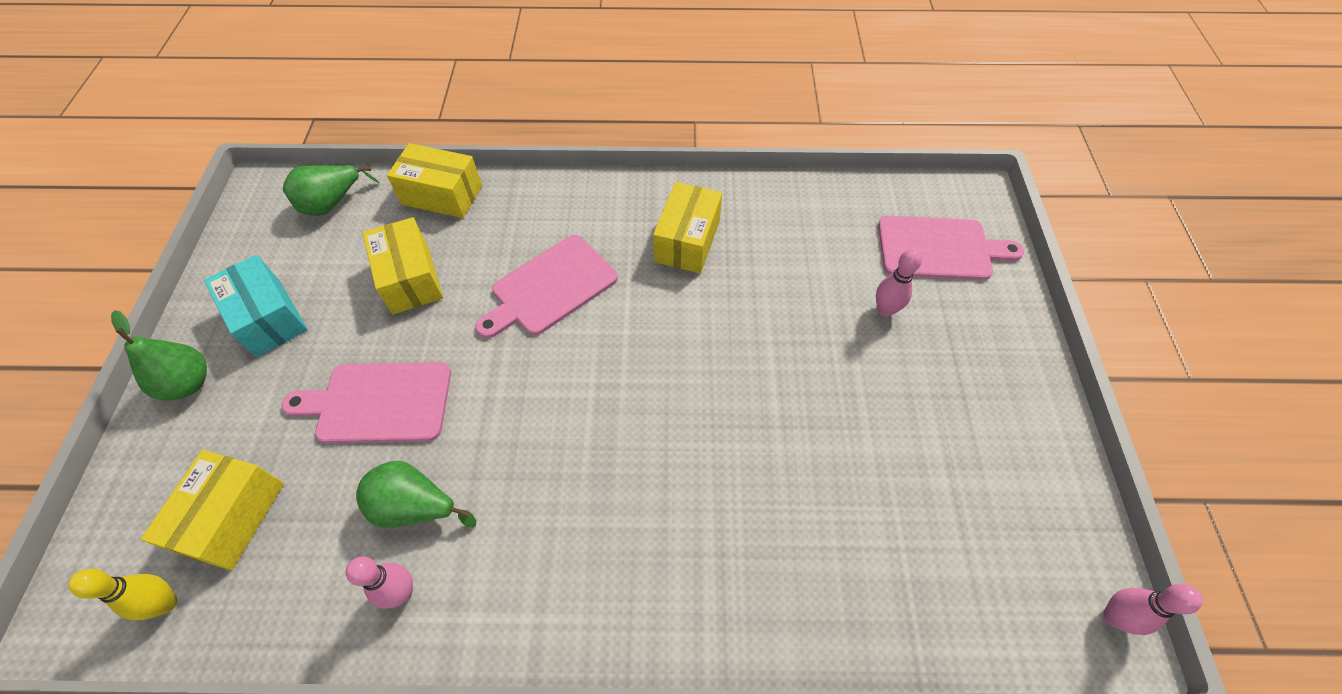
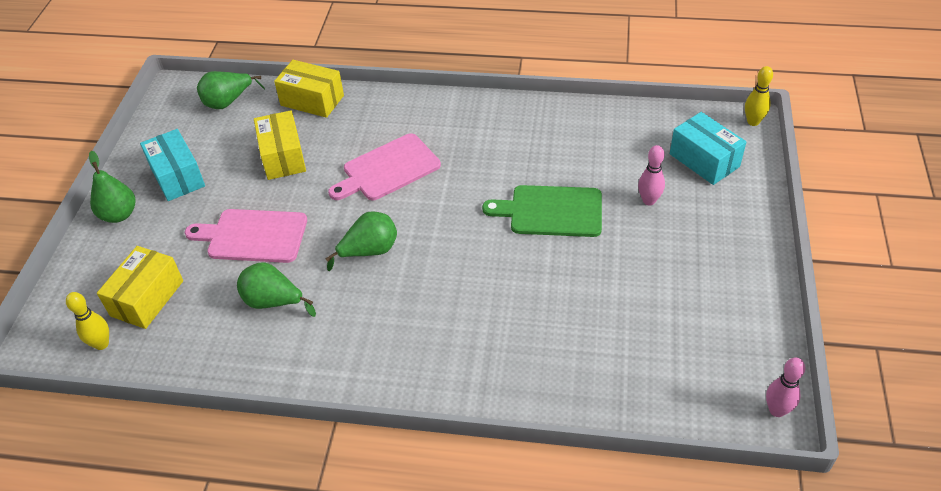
camera: 10 degrees right, 10 degrees down
(402, 592) = (260, 351): pink bowling pin -> none
(540, 414) = (369, 251): none -> green pear
(687, 241) = (499, 143): yellow box -> none
(767, 334) = (551, 211): none -> green cutting board
(939, 249) = (704, 160): pink cutting board -> turquoise box
(984, 193) = (753, 122): none -> yellow bowling pin

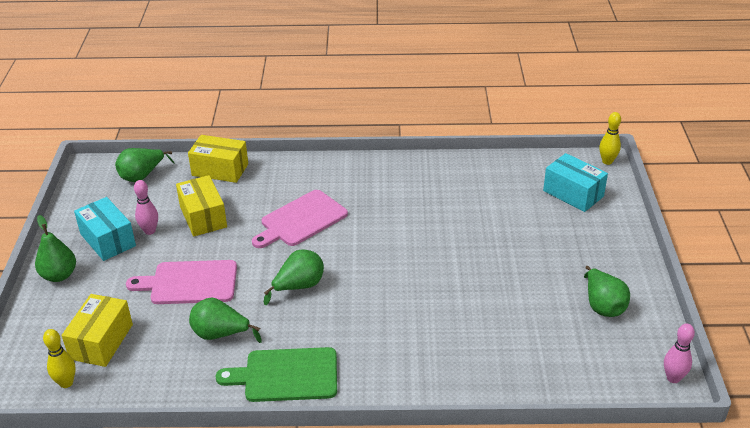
camera: 10 degrees left, 10 degrees down
(551, 211) = (452, 242): green cutting board -> green cutting board (286, 375)
(649, 200) = (533, 228): pink bowling pin -> pink bowling pin (150, 231)
(710, 308) = (602, 305): none -> green pear

